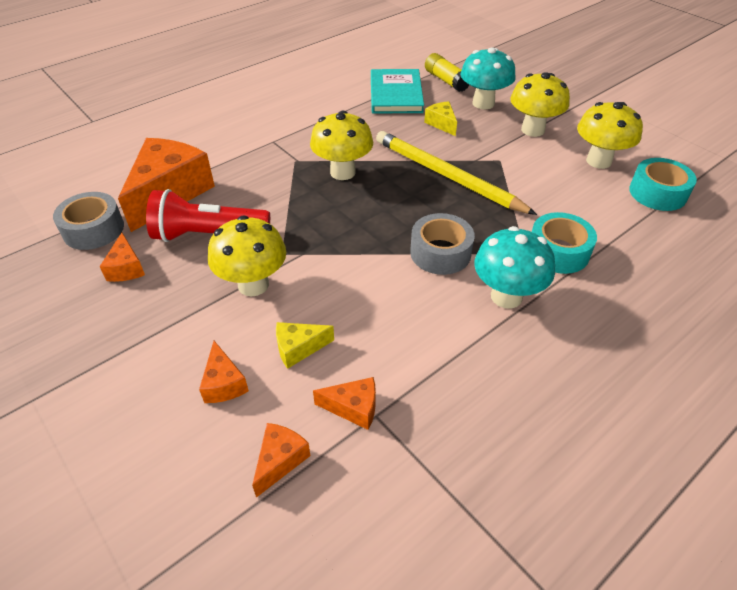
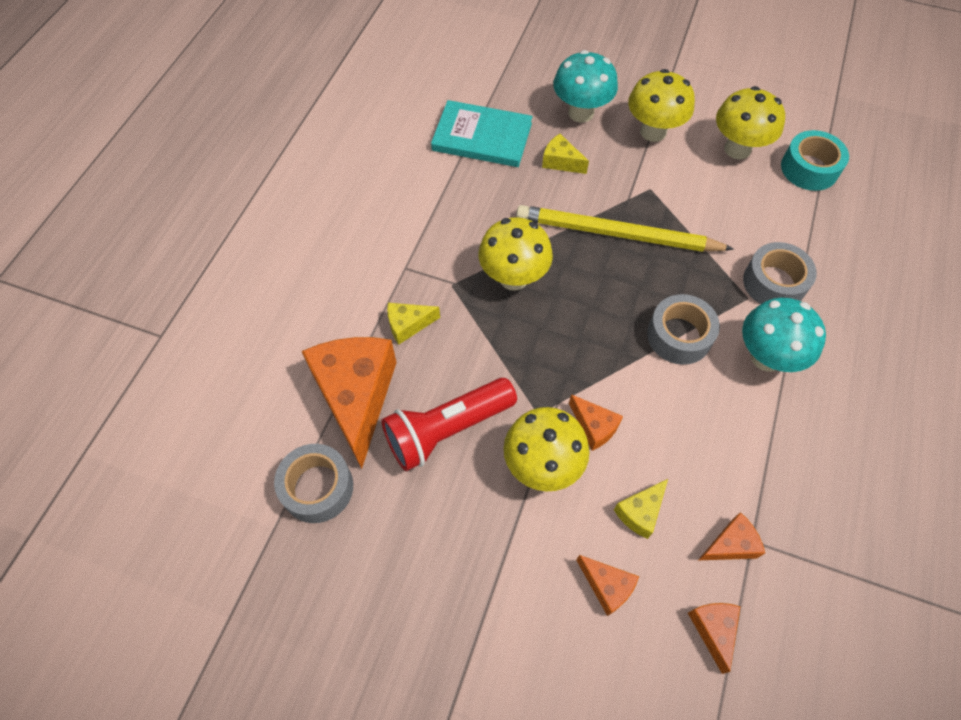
camera: 30 degrees left, 15 degrees up
(126, 268) = (400, 516): orange cheese -> orange cheese (594, 427)
(243, 170) = (408, 325): none -> yellow cheese
(396, 94) = (482, 137): turquoise book -> turquoise book turned 45 degrees counterclockwise
(446, 81) = (519, 93): yellow glue stick -> none
(558, 252) = (774, 283): turquoise tape -> grey tape

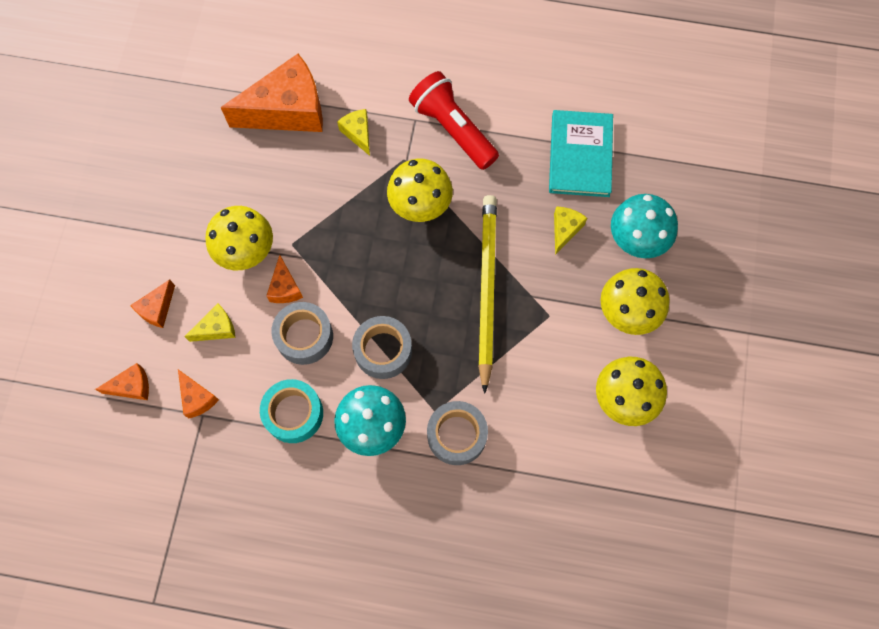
camera: 80 degrees right, 10 degrees up
(317, 488) = (211, 102): grey tape -> grey tape (304, 336)
(447, 430) = (268, 179): red flashlight -> red flashlight (453, 129)
(594, 427) = (285, 288): orange cheese -> orange cheese turned 45 degrees counterclockwise
(640, 512) = (216, 328): yellow cheese -> yellow cheese turned 120 degrees clockwise
(809, 168) = (613, 474): turquoise tape -> turquoise tape (293, 413)

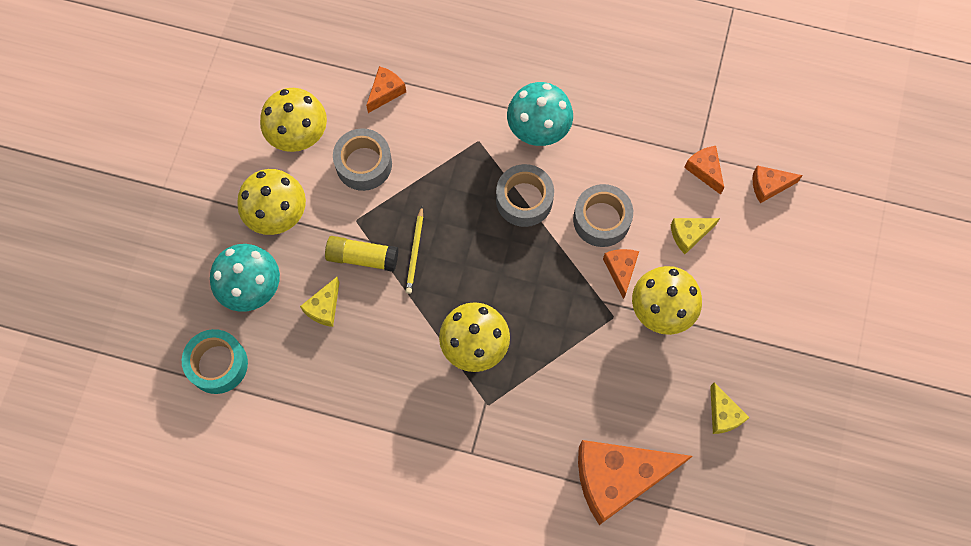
camera: 175 degrees left, 0 degrees up
(157, 309) = (750, 259): orange cheese -> orange cheese (386, 92)
(293, 413) = (612, 149): turquoise tape -> turquoise tape (218, 364)
(358, 133) = (537, 441): yellow cheese -> yellow cheese (723, 414)
(453, 129) = (429, 436): red flashlight -> none
(457, 435) = (460, 118): grey tape -> grey tape (363, 164)
(486, 289) = (415, 252): yellow pencil -> yellow pencil, size x0.44
(536, 279) = (362, 257): none -> yellow glue stick
(580, 155) = (291, 392): turquoise book -> none

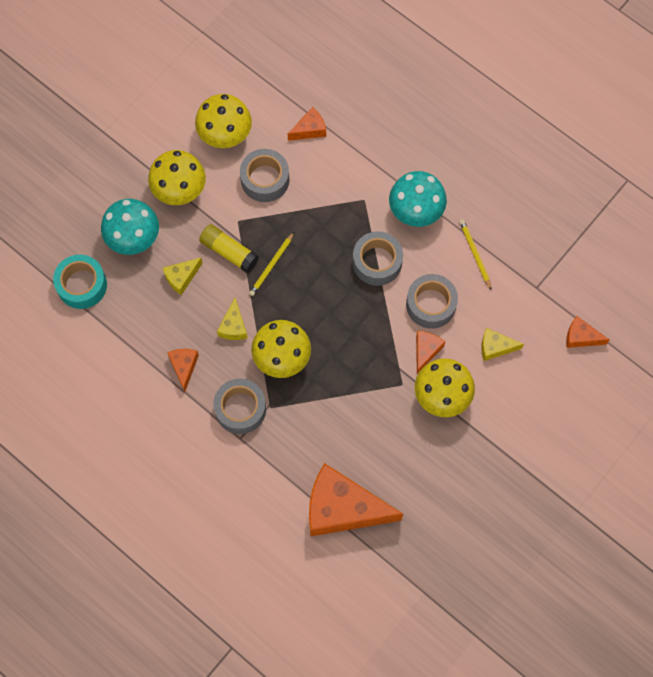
camera: 25 degrees right, 0 degrees up
(456, 421) = (240, 409): none -> grey tape
(620, 148) = (475, 254): none -> yellow pencil
(705, 170) = (534, 302): orange cheese -> orange cheese (184, 367)
(723, 414) = (450, 498): yellow cheese -> yellow cheese (233, 326)

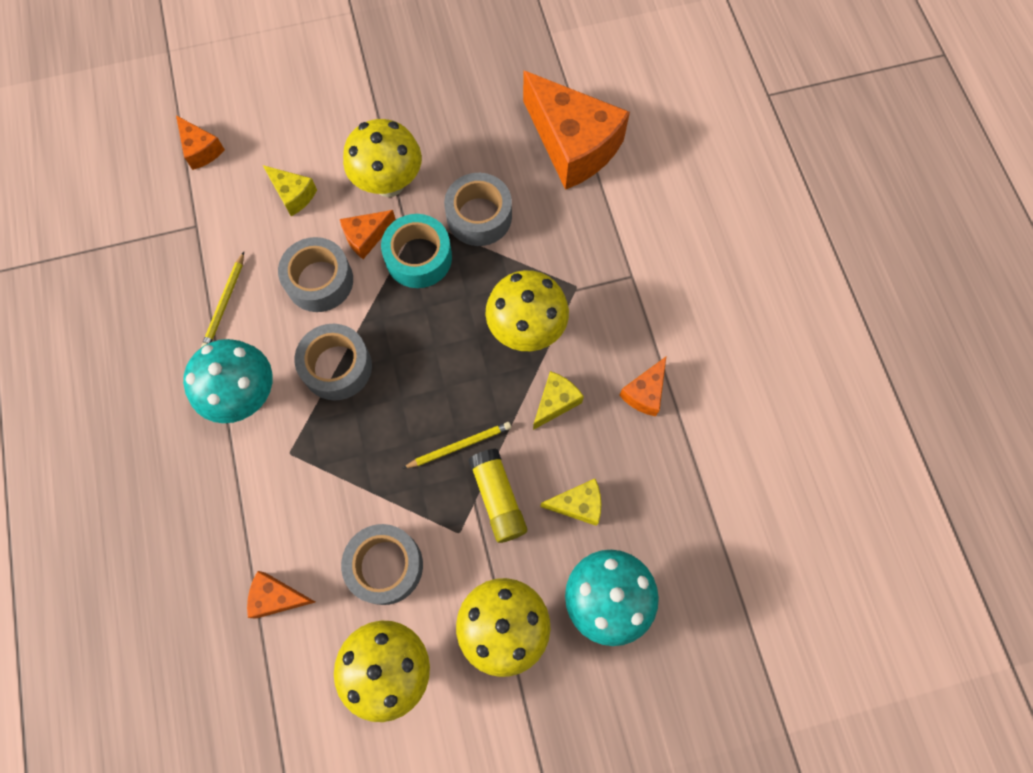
camera: 145 degrees left, 0 degrees up
(82, 285) = (710, 581): turquoise tape -> turquoise tape (418, 257)
(240, 409) = (611, 305): grey tape -> grey tape (479, 216)

